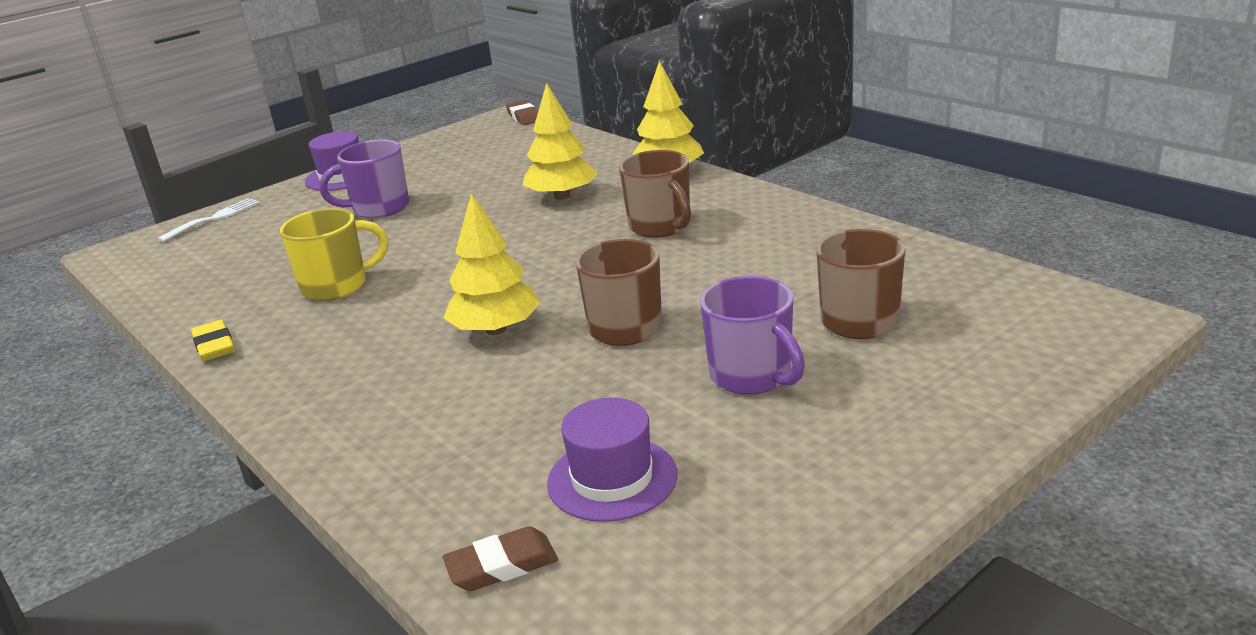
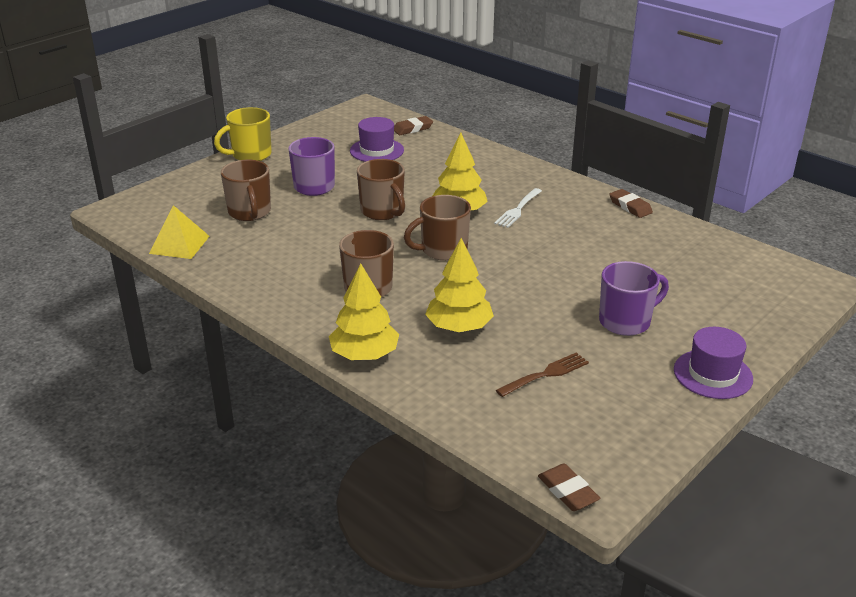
camera: 170 degrees right, 5 degrees up
(214, 218) = (781, 318): white fork -> white fork (518, 210)
(214, 346) = (630, 206): yellow eraser -> brown eraser
(337, 286) = (589, 244): yellow mug -> yellow mug (250, 155)
(495, 169) = (546, 374): none -> brown fork
(547, 271) = (442, 250): none -> brown mug
(948, 266) = (179, 244): none -> yellow pyramid

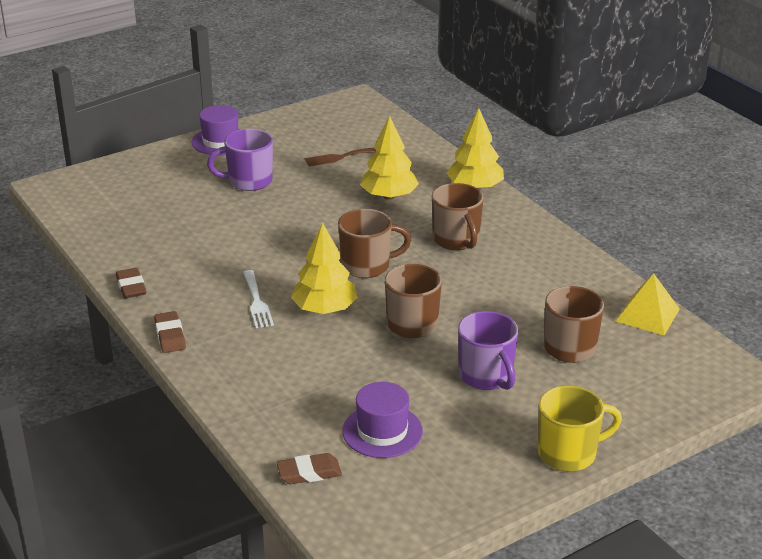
camera: 165 degrees left, 0 degrees up
(518, 210) = (257, 302): white fork -> white fork turned 120 degrees clockwise
(568, 491) = (372, 102): brown eraser -> brown eraser (170, 335)

